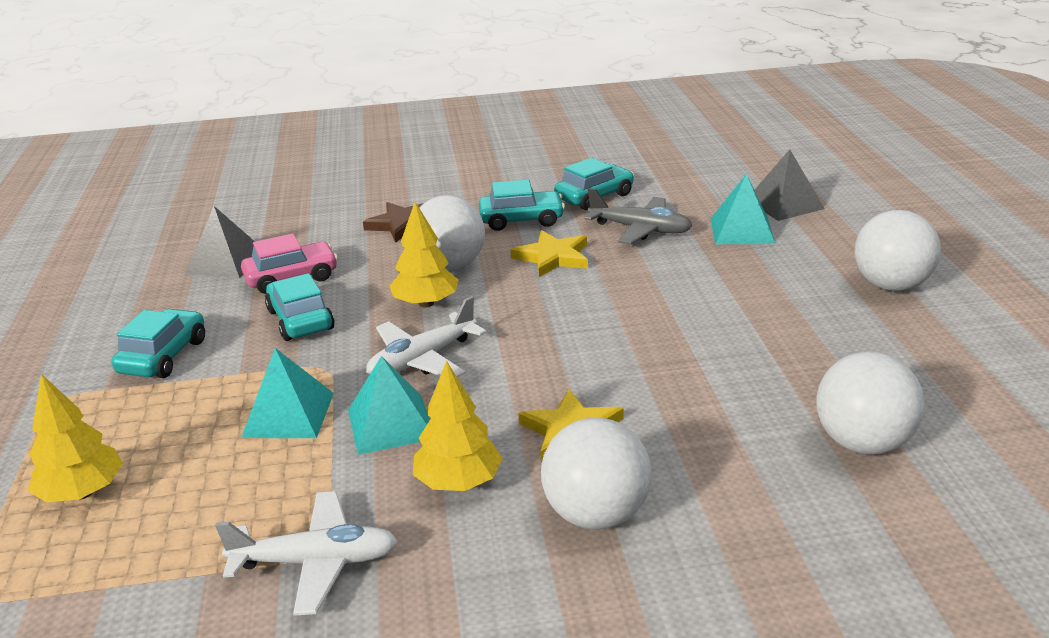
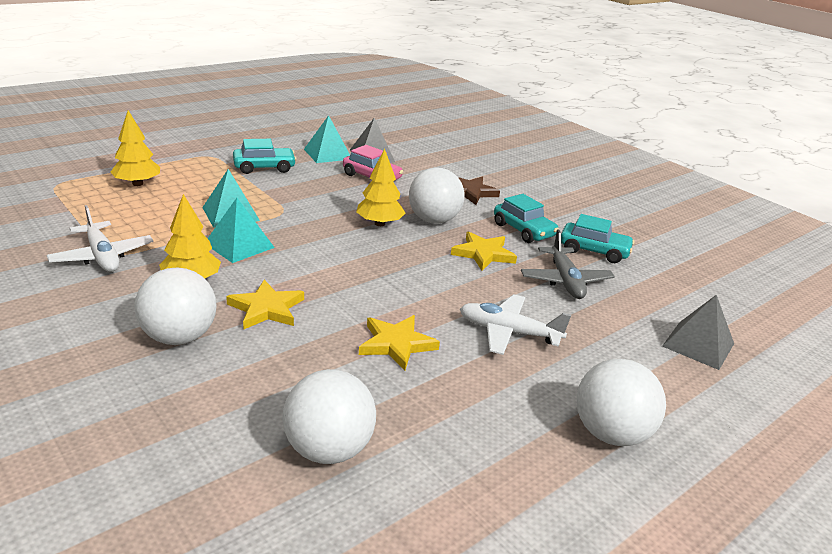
camera: 55 degrees right, 0 degrees up
(300, 320) = (328, 191): turquoise car -> none
(422, 360) = (314, 238): white plane -> white plane (508, 332)
(700, 358) = (396, 344): none -> yellow star
(742, 230) = (620, 329): turquoise pyramid -> turquoise pyramid (327, 154)

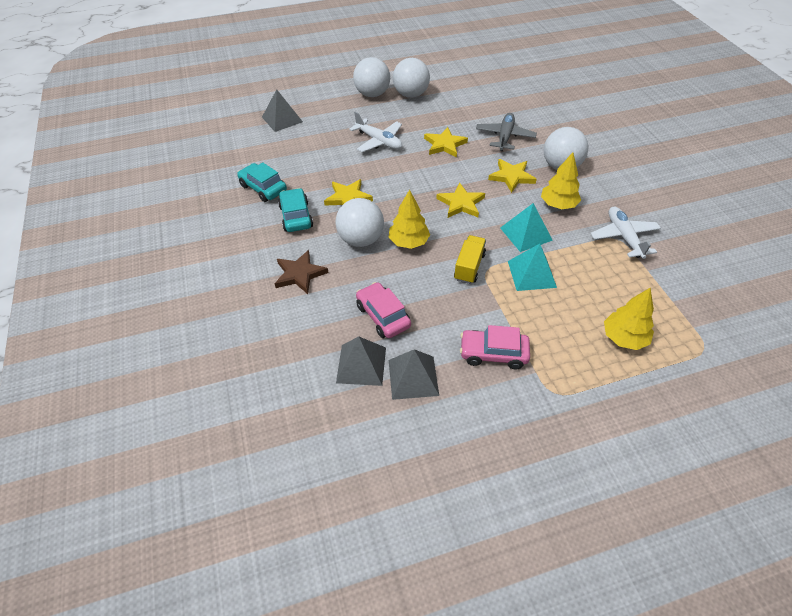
camera: 155 degrees left, 20 degrees up
(264, 167) = (493, 354): turquoise car -> pink car
(302, 212) = (469, 267): none -> yellow truck
(327, 154) = (413, 377): turquoise pyramid -> grey pyramid
(328, 449) = (494, 108): white ball -> white ball (411, 94)
(334, 266) = (461, 203): none -> yellow star
(565, 281) = (312, 167): grey plane -> grey plane (505, 137)

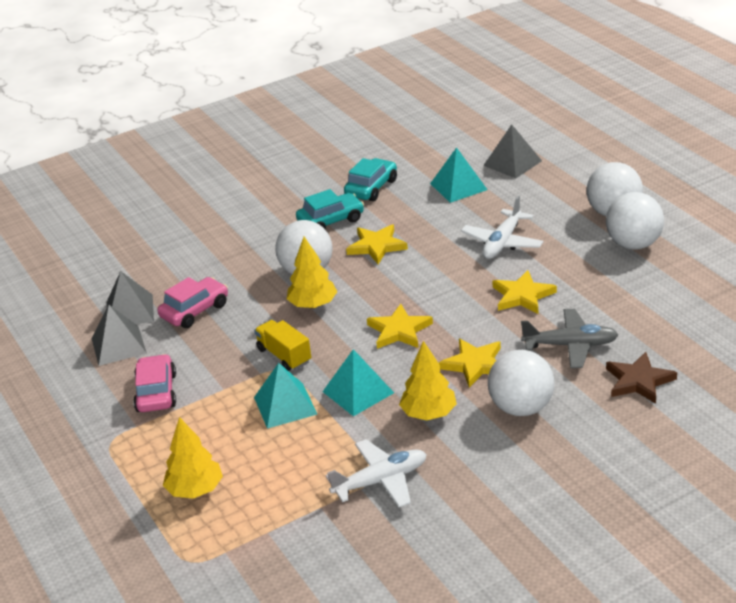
camera: 80 degrees right, 15 degrees down
(294, 147) = (458, 186): none -> turquoise pyramid
(299, 274) = (242, 246): brown star -> brown star (638, 381)
(469, 267) = (284, 356): yellow truck -> yellow truck turned 135 degrees counterclockwise

